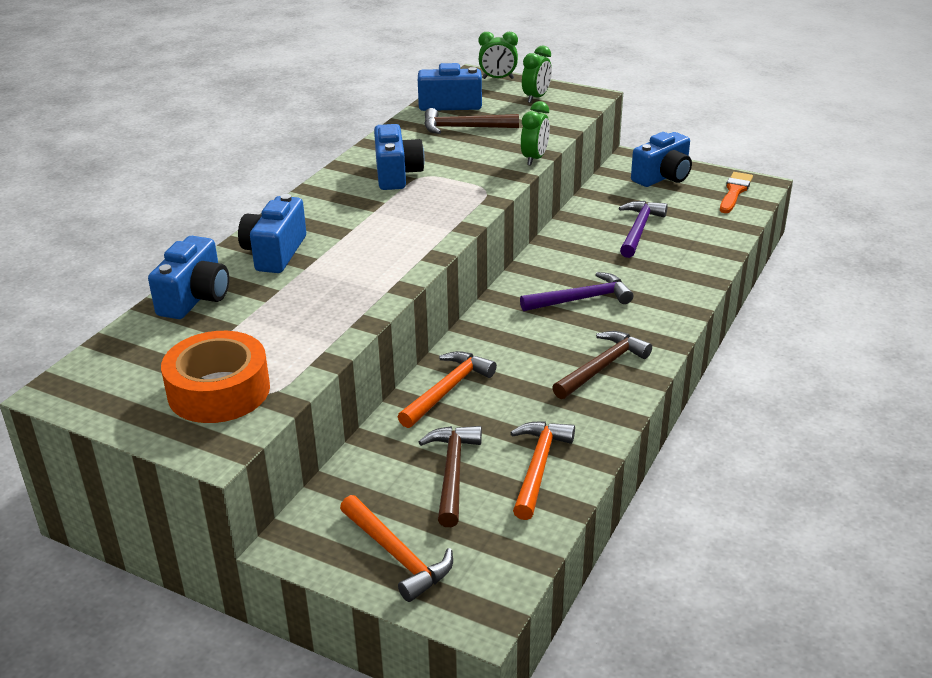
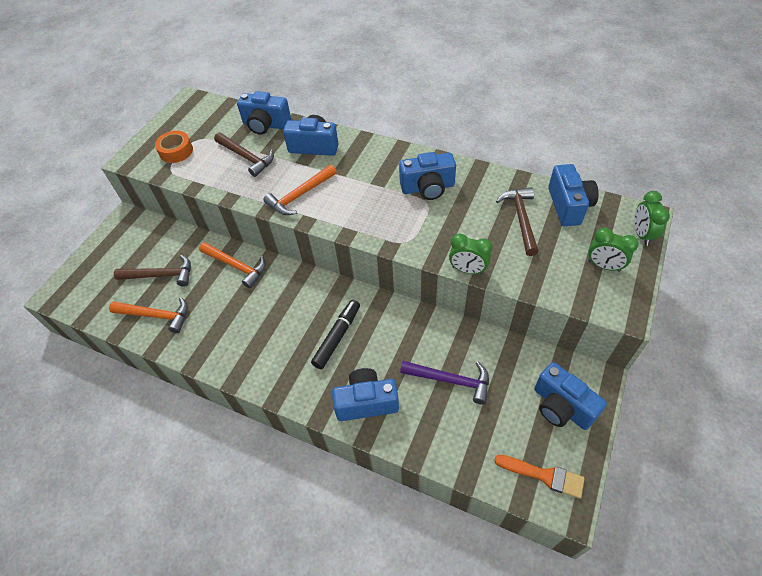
camera: 90 degrees right, 20 degrees up
(219, 391) = (176, 151): orange tape -> orange tape, size x0.64
(397, 555) = (105, 258): orange hammer -> orange hammer (300, 195)
(581, 299) = (337, 337): purple hammer -> black marker
(602, 367) = (251, 350): brown hammer -> brown hammer (246, 157)
(671, 280) = (366, 402): none -> blue camera

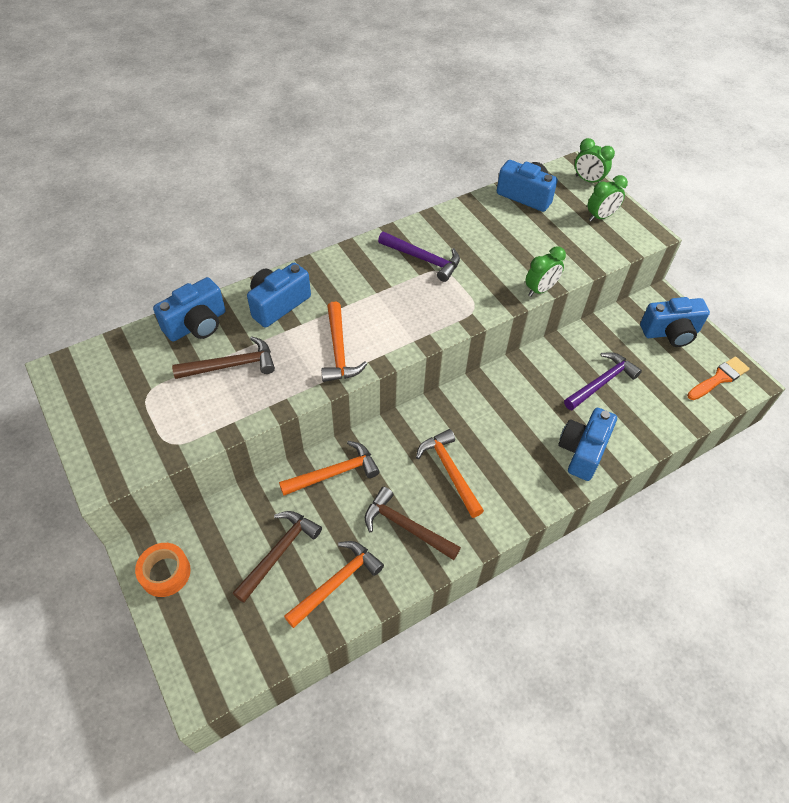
camera: 60 degrees left, 0 degrees up
(176, 151) = (144, 424): orange tape -> orange tape (165, 573)
(283, 326) = (450, 471): none -> orange hammer
(337, 337) = (497, 435): black marker -> none
(428, 188) = (423, 259): blue camera -> purple hammer
(521, 219) = (514, 228): brown hammer -> brown hammer (406, 526)

